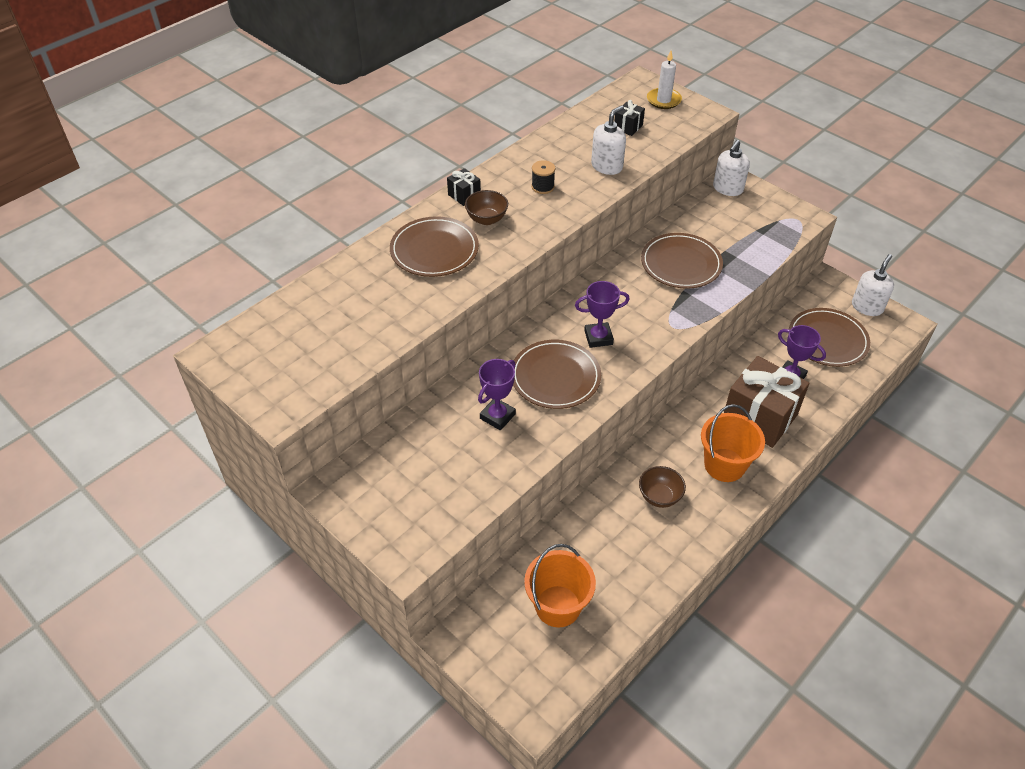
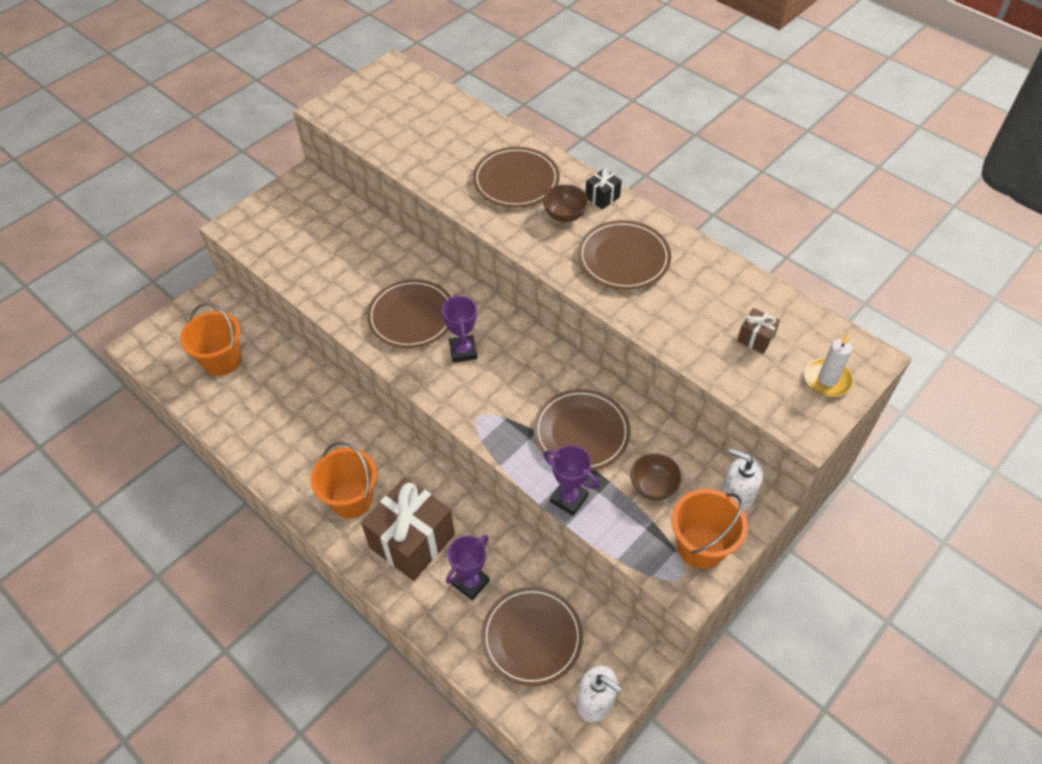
camera: 90 degrees right, 5 degrees up
(497, 416) = (367, 275): purple trophy -> purple trophy (569, 498)
(543, 187) = (623, 258): black spool -> brown plate
(607, 166) = (669, 315): white soap dispenser -> none
(628, 127) = (755, 338): black gift -> brown gift
(659, 497) = (320, 439): brown bowl -> brown bowl (653, 487)
(771, 208) = (701, 546): none -> orange bucket

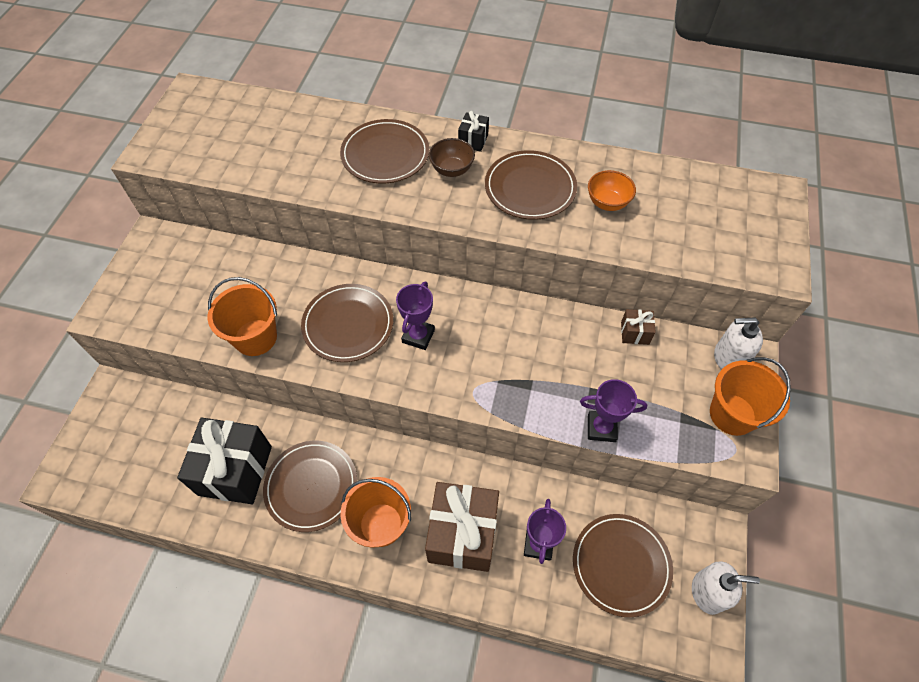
camera: 30 degrees left, 5 degrees up
(222, 360) = (163, 451): orange bucket -> orange bucket (255, 337)
(266, 401) = (235, 470): none -> black gift
(463, 351) = (418, 336): purple trophy -> purple trophy turned 60 degrees clockwise
(581, 432) = (571, 362): brown plate -> brown plate (311, 486)
(653, 487) = (661, 381): brown bowl -> none
(686, 299) = (607, 203): none -> orange bowl
(755, 338) = (685, 213): brown gift -> brown gift (635, 333)
(827, 379) = (763, 224): white candle -> none

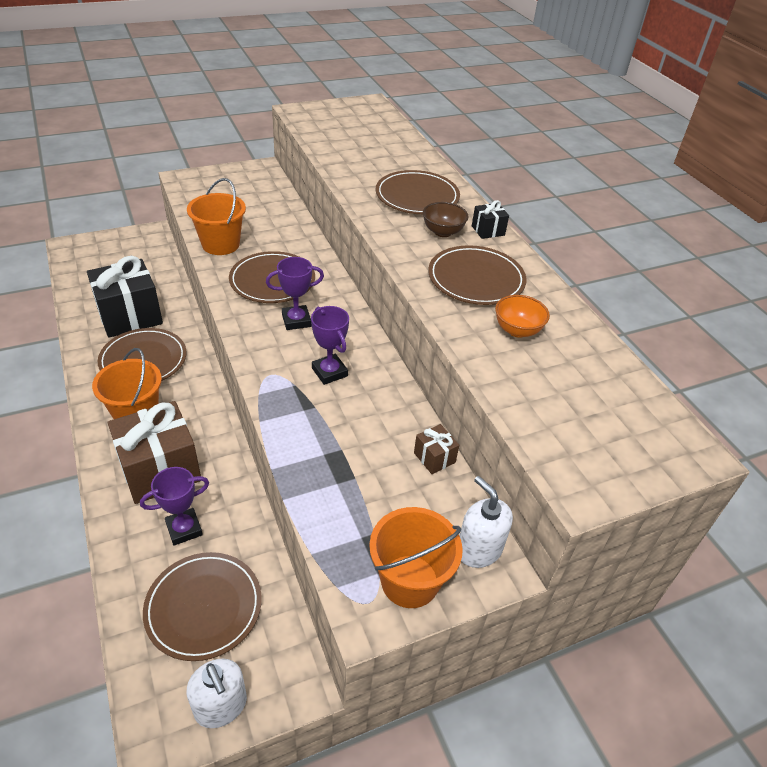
camera: 50 degrees right, 15 degrees down
(601, 428) = (303, 476): purple trophy -> purple trophy (329, 372)

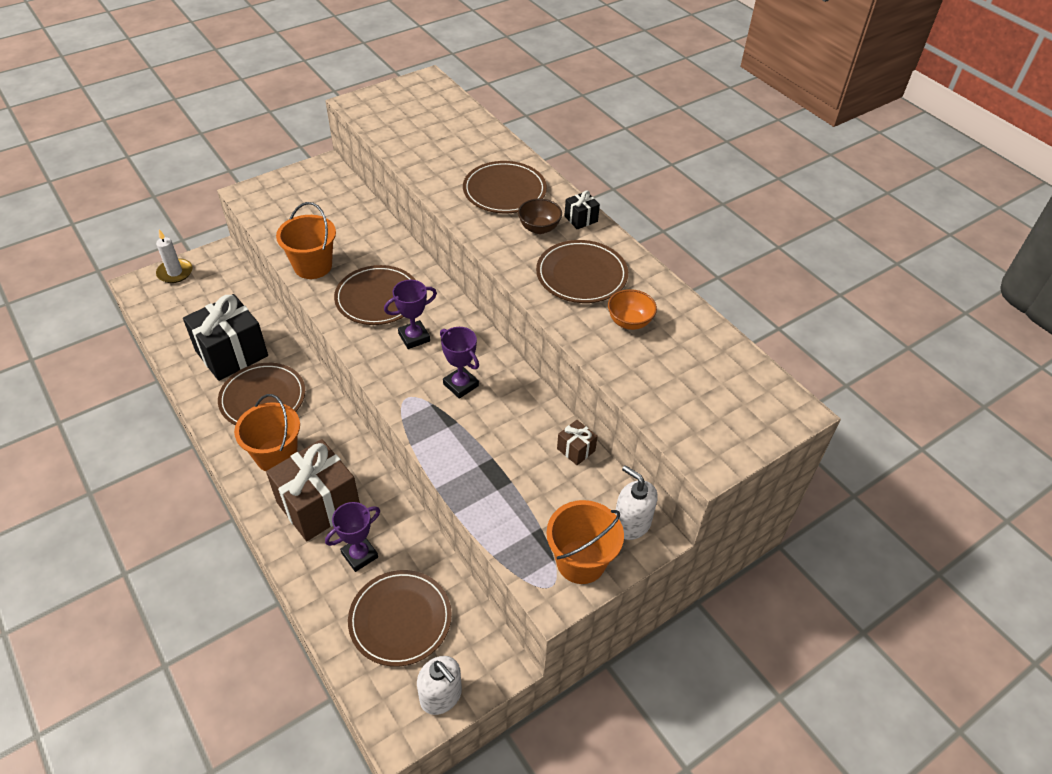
camera: 10 degrees left, 5 degrees up
(106, 241) = (175, 272): none -> white candle

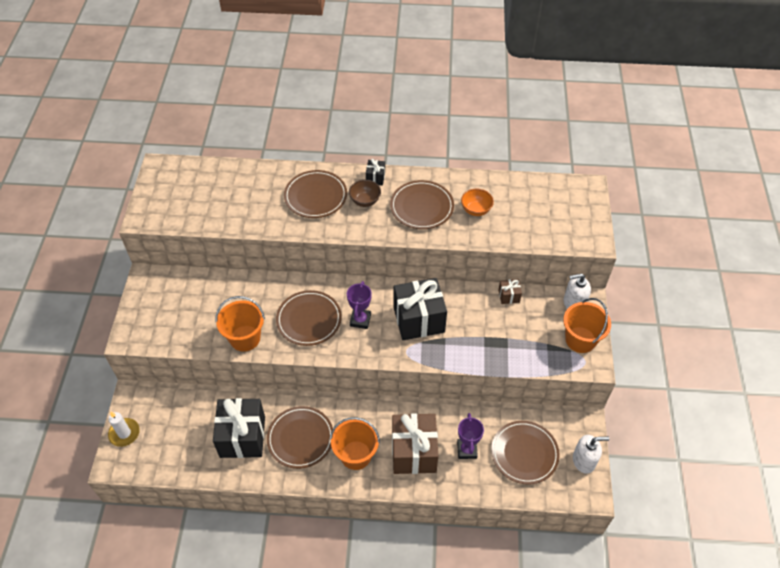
camera: 50 degrees left, 5 degrees up
(461, 385) = (418, 319): purple trophy -> black gift

